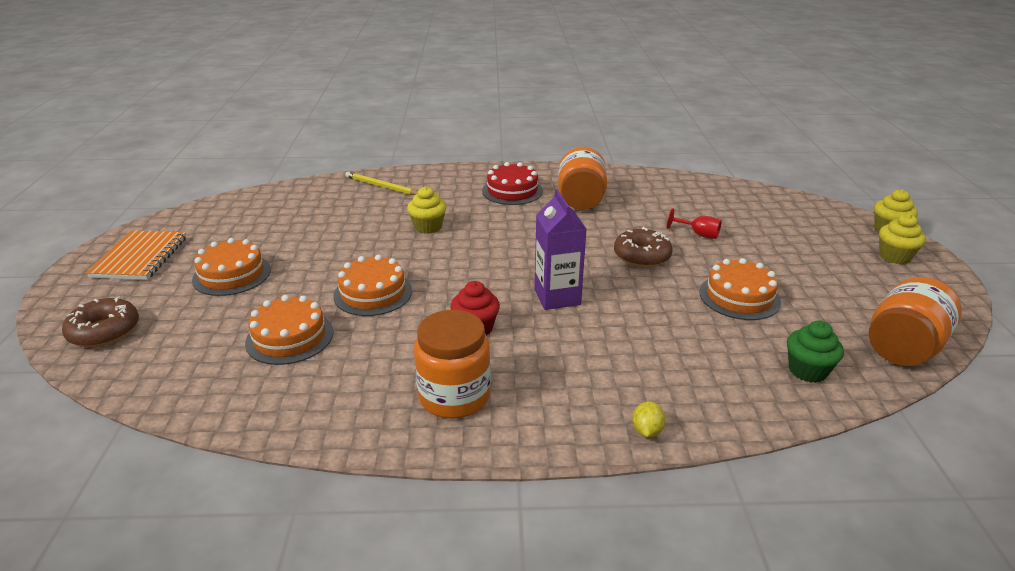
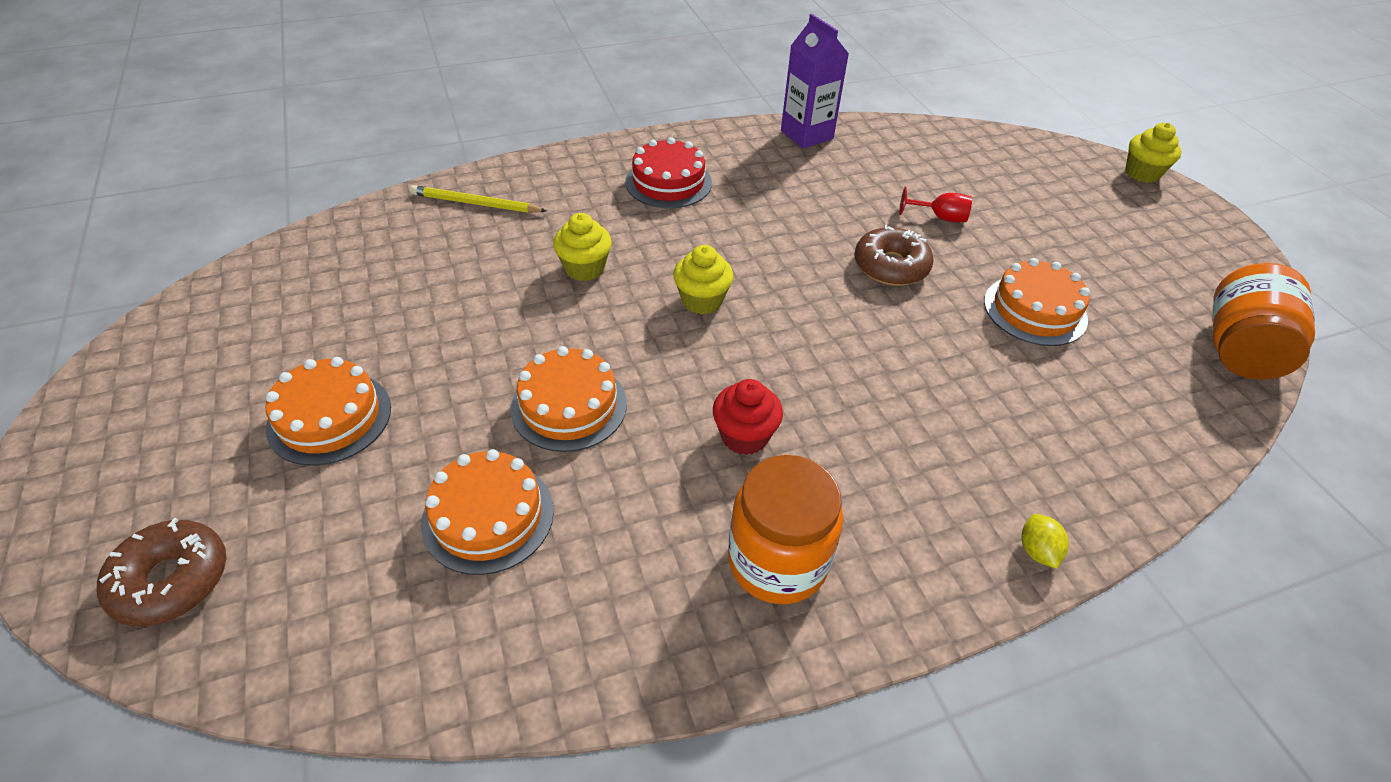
camera: 20 degrees left, 15 degrees up
(140, 257) = (150, 415): orange notebook -> none
(557, 297) = (822, 358): purple carton -> purple carton (806, 134)
(581, 200) = (767, 184): orange jar -> none
(807, 370) = (1161, 409): green cupcake -> none
(894, 256) = (1167, 213): yellow cupcake -> yellow cupcake (702, 300)

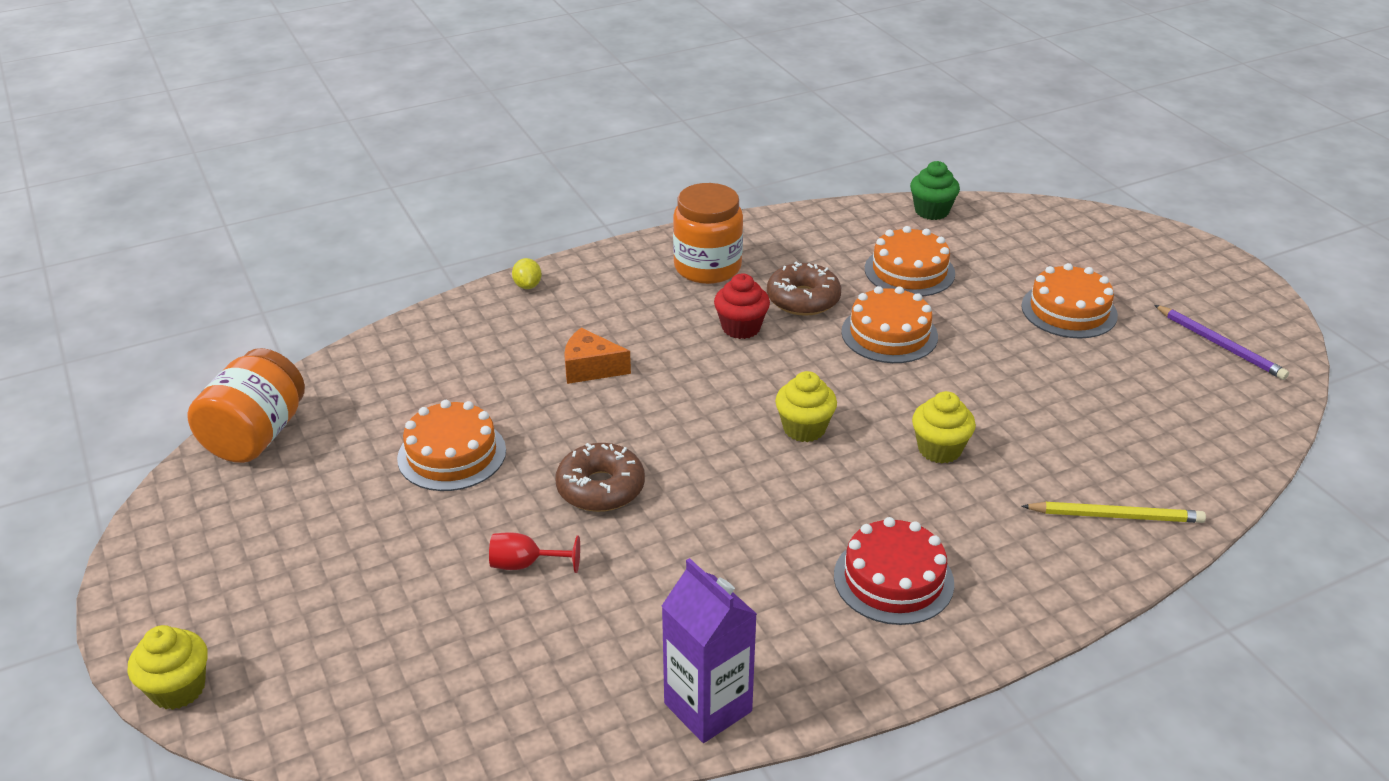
camera: 175 degrees right, 10 degrees down
(171, 580) = (1079, 231): brown donut -> brown donut (803, 299)
(208, 348) = (1220, 345): none -> purple pencil
(368, 672) = (931, 211): none -> green cupcake
(921, 395) = (590, 368): none -> orange cheese

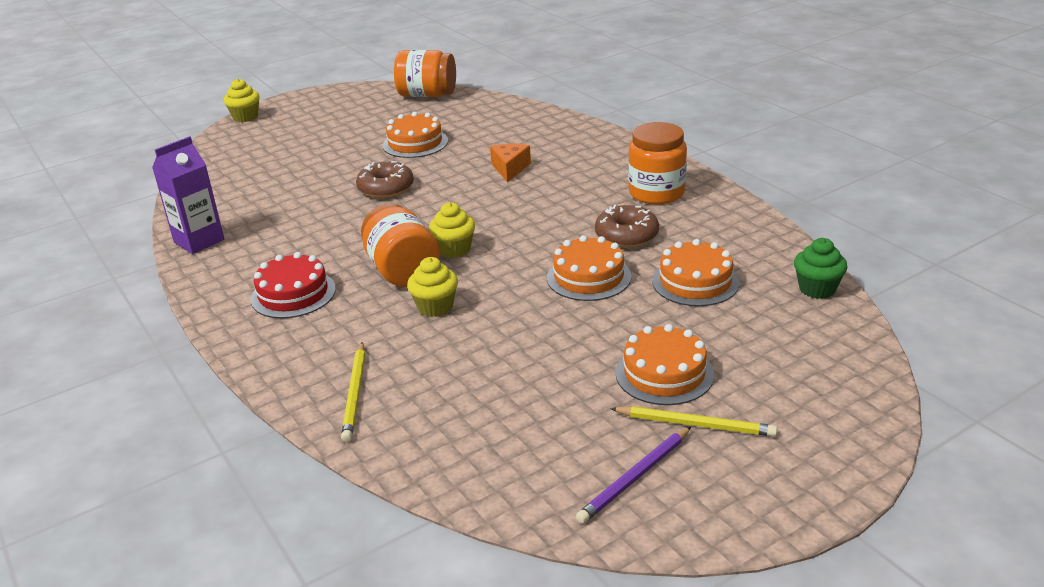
camera: 85 degrees right, 5 degrees down
(525, 564) = (319, 177): red goblet -> none
(527, 285) = (602, 136): yellow lemon -> none
(741, 328) = (576, 214): red cupcake -> none
(849, 475) = (402, 270): none -> orange jar
(1143, 305) = (695, 424): none -> yellow pencil

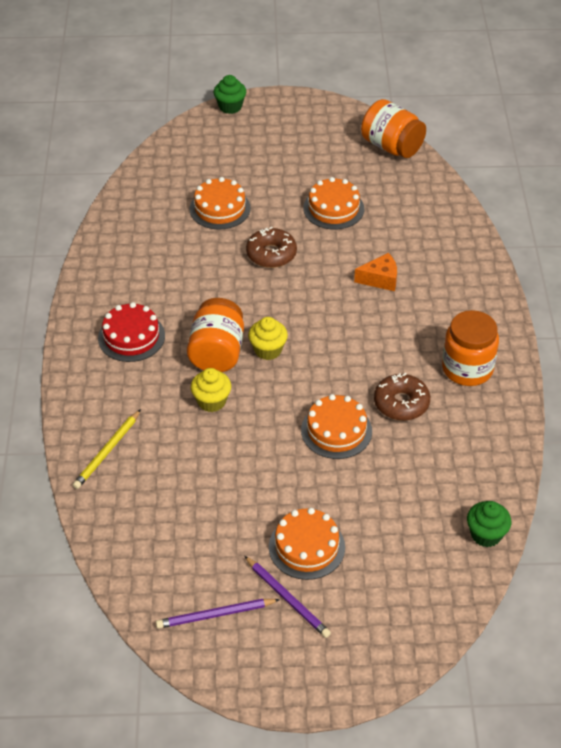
camera: 30 degrees right, 15 degrees up
(199, 241) = (106, 246): purple carton -> none
(245, 117) = (230, 107): yellow cupcake -> green cupcake
(510, 169) = (380, 279): orange cheese -> orange cheese turned 45 degrees clockwise
(695, 282) = (406, 478): orange cake -> orange cake (220, 208)
(695, 424) = (287, 598): yellow pencil -> purple pencil

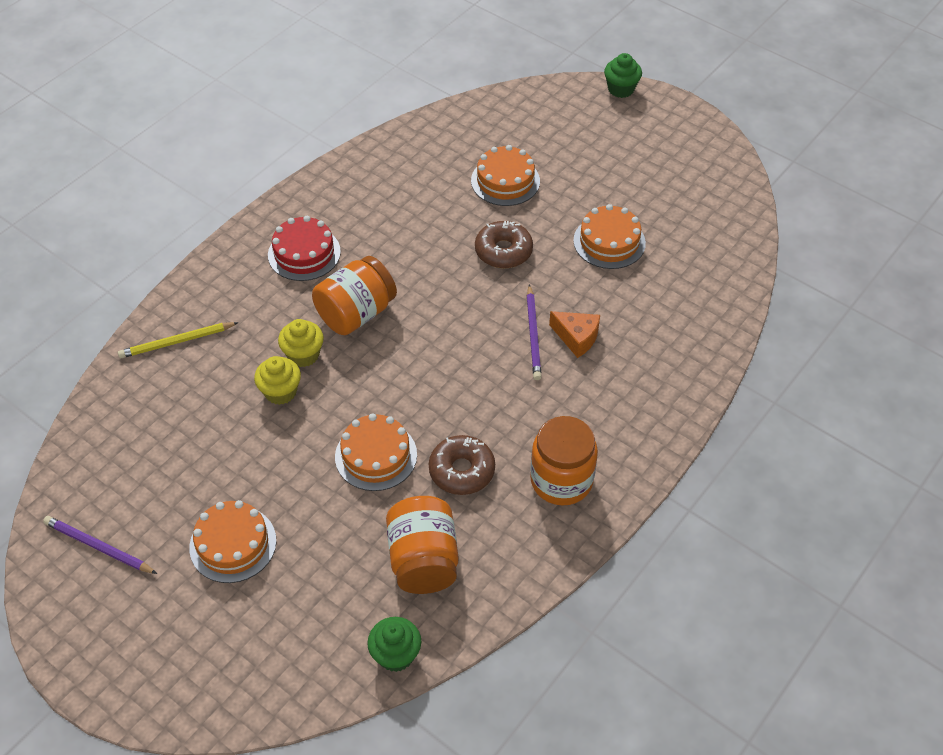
camera: 40 degrees right, 5 degrees up
(268, 350) = (401, 339): yellow cupcake -> yellow cupcake (280, 392)
(287, 598) = (167, 578): purple pencil -> purple pencil (533, 334)
(392, 146) = (735, 213): orange jar -> orange jar (423, 560)

